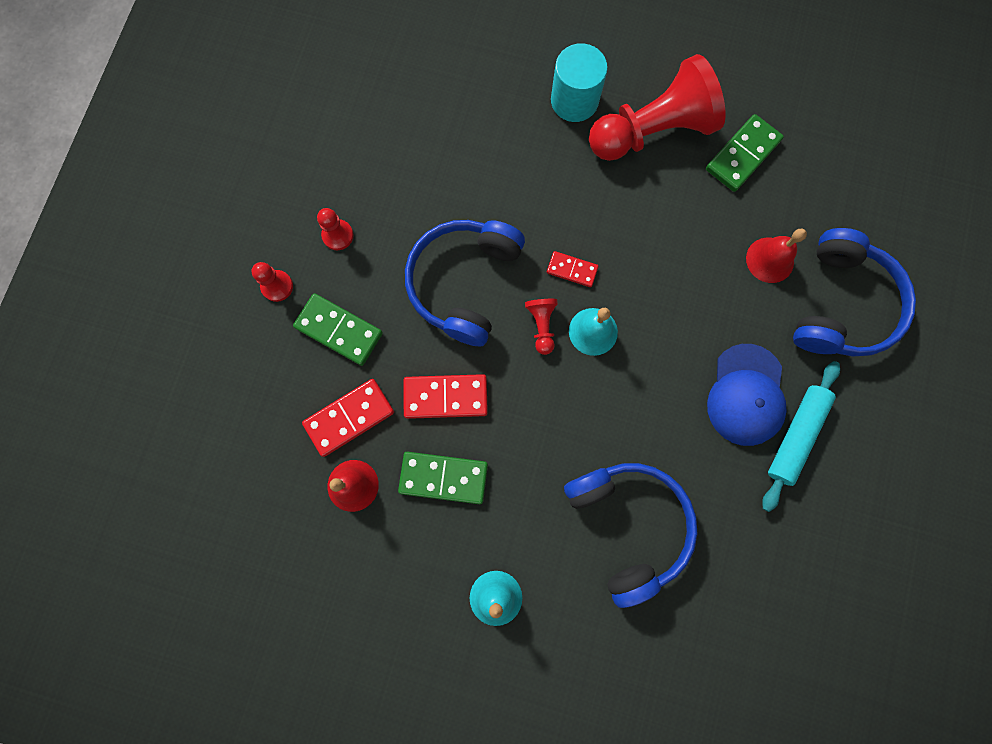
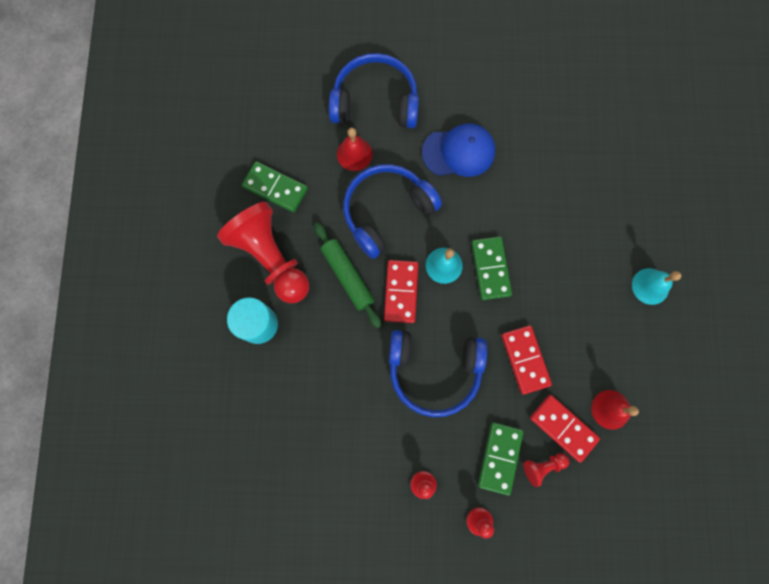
camera: 105 degrees left, 0 degrees up
(443, 478) = (583, 344): green domino -> green domino (490, 269)
(542, 326) = (450, 303): red pawn -> red pawn (542, 466)
(572, 270) = (401, 292): red domino -> red domino, size x1.67
(607, 212) = (347, 276): none -> green rolling pin
(628, 524) = (572, 210): blue headphones -> blue headphones (386, 211)
(795, 436) = (477, 115): turquoise rolling pin -> none

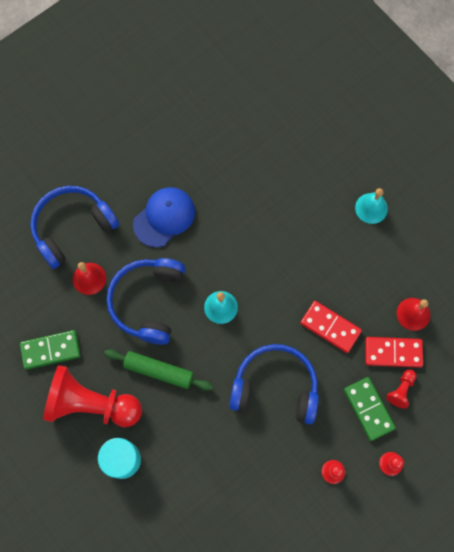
camera: 40 degrees left, 5 degrees down
(401, 292) = (206, 351): red domino -> none
(434, 370) = (275, 387): blue headphones -> blue headphones turned 135 degrees counterclockwise
(490, 269) = (255, 283): green domino -> none

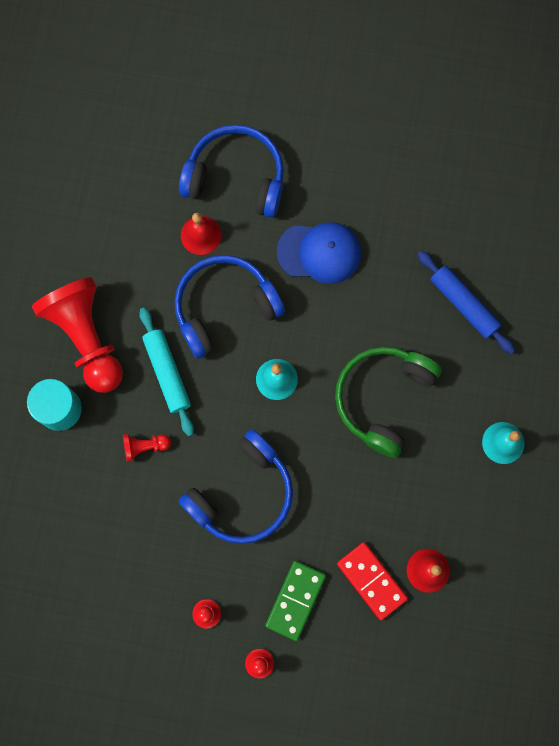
camera: 50 degrees right, 5 degrees up
(51, 350) = (105, 259): green domino -> none
(159, 371) = (167, 373): green rolling pin -> turquoise rolling pin
(269, 162) = (464, 304): none -> blue rolling pin
(275, 387) = (242, 494): blue headphones -> blue headphones turned 75 degrees clockwise
(286, 254) = (383, 398): none -> green headphones
(330, 327) = (345, 499): red domino -> none
(401, 390) = (340, 617): red pawn -> red pawn (145, 446)

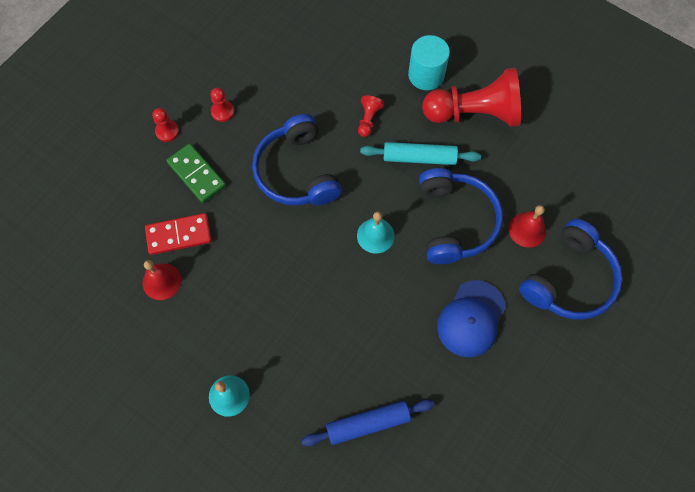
camera: 115 degrees right, 10 degrees down
(383, 398) = (318, 312): green headphones -> none

